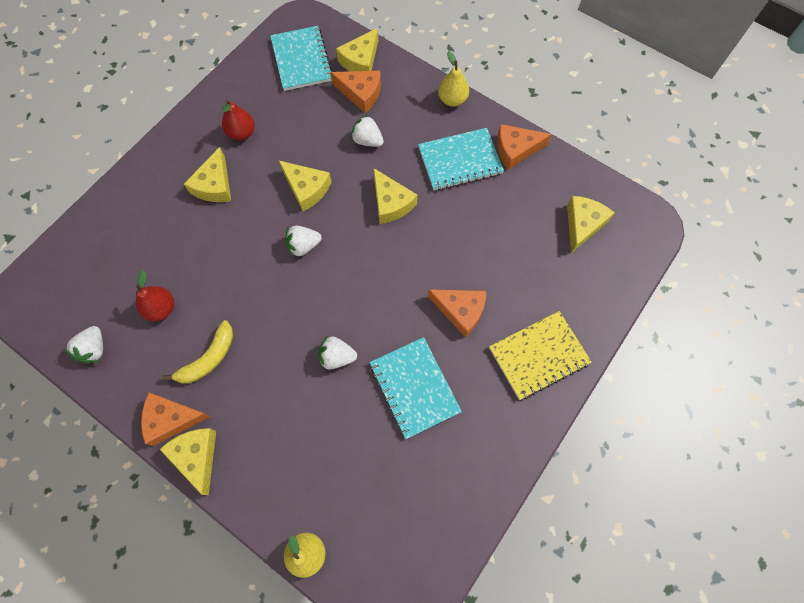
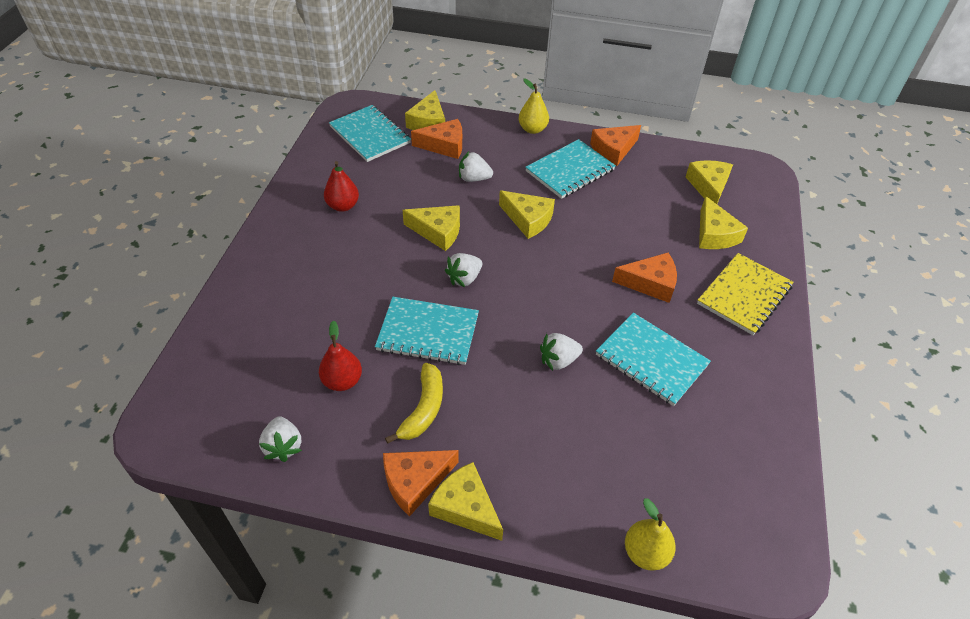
camera: 25 degrees left, 20 degrees down
(215, 185) = (339, 255): yellow cheese -> yellow cheese (714, 234)
(247, 288) = (428, 332): none -> turquoise notebook

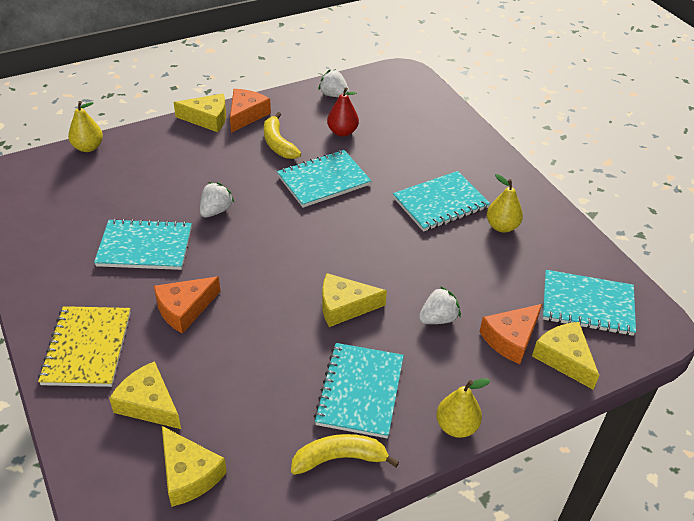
camera: 140 degrees right, 5 degrees down
(343, 206) = (502, 226): red pear -> yellow pear
(359, 250) = (440, 203): none -> turquoise notebook
(438, 232) = (404, 250): yellow cheese -> none
(464, 278) = (340, 227): white strawberry -> none
(613, 150) = (340, 458): orange cheese -> yellow banana

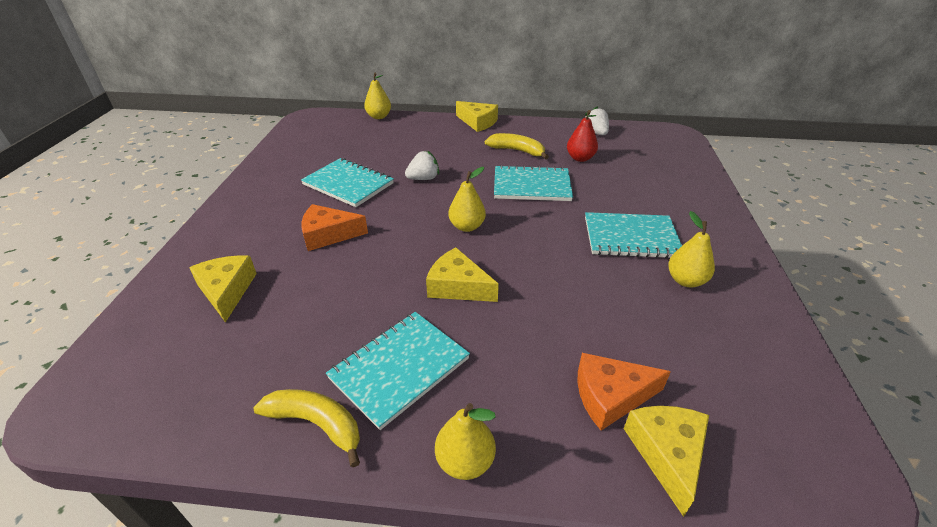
camera: 35 degrees right, 5 degrees down
(87, 348) = (236, 233): yellow notebook -> none
(189, 474) = (188, 363): yellow cheese -> none
(246, 115) = (509, 127): orange cheese -> none
(278, 143) = (517, 151): yellow banana -> yellow banana turned 105 degrees clockwise
(303, 247) = (467, 226): none -> yellow pear
(438, 318) = (541, 337): white strawberry -> none
(587, 304) = (745, 404): turquoise notebook -> none

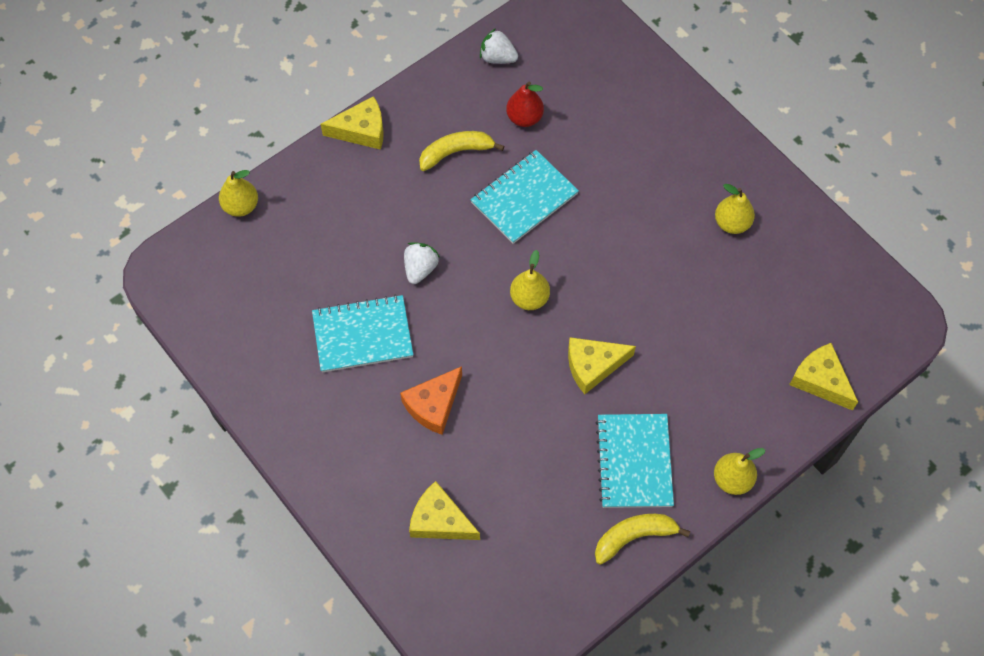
camera: 45 degrees left, 25 degrees up
(610, 396) = (765, 368): orange cheese -> none
(631, 237) = (660, 204): turquoise notebook -> none

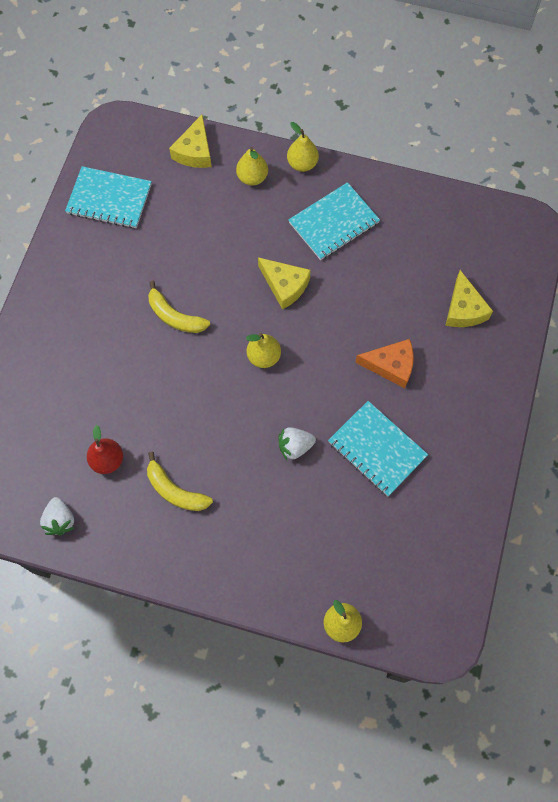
camera: 125 degrees left, 5 degrees up
(361, 130) = (204, 580): yellow cheese -> none
(524, 198) = (182, 413): turquoise notebook -> turquoise notebook (109, 199)
(634, 537) = (382, 195): yellow banana -> yellow banana (175, 316)
(731, 223) = (107, 263): yellow pear -> yellow pear (252, 177)

